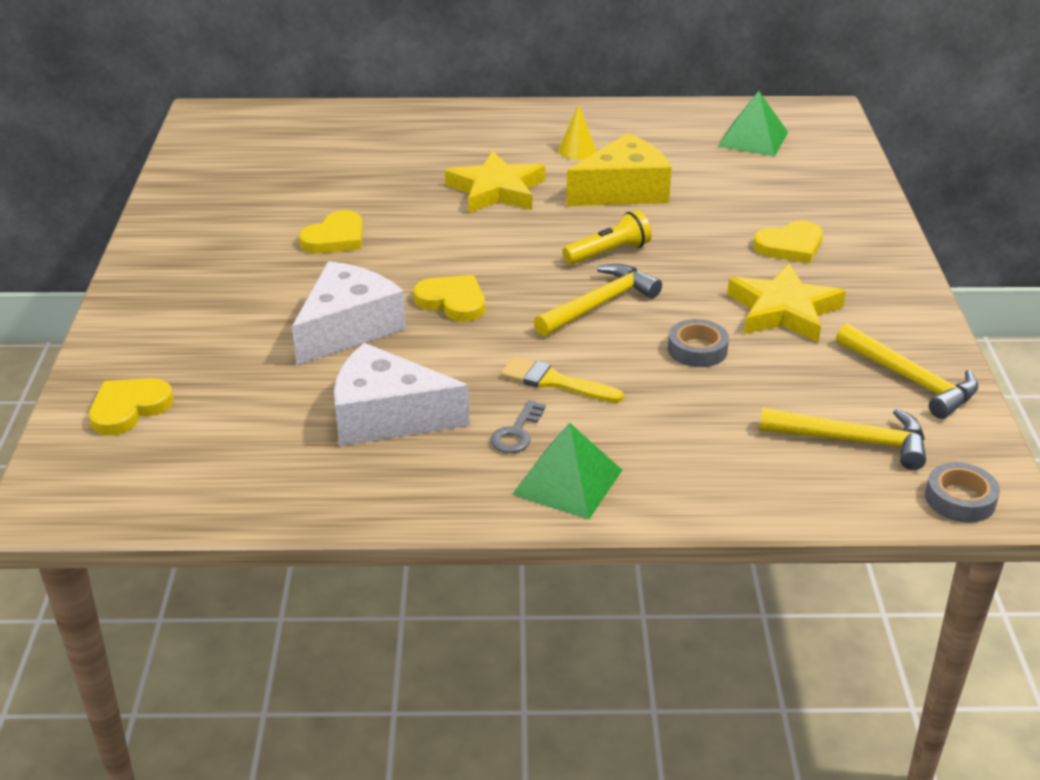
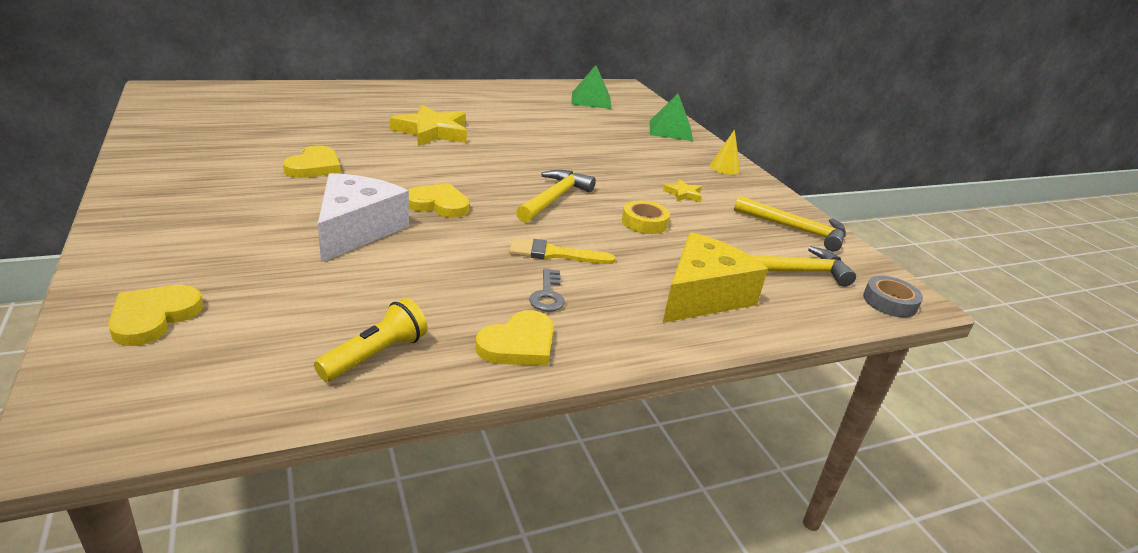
camera: 25 degrees left, 5 degrees down
(387, 416) = (427, 295): white cheese -> none
(567, 482) = (613, 328): green pyramid -> green pyramid (670, 130)
(577, 150) = (477, 108): yellow cone -> yellow cone (725, 168)
(608, 253) = (539, 166): yellow flashlight -> yellow flashlight (376, 355)
(623, 191) = (525, 130): yellow cheese -> yellow cheese (702, 295)
(697, 350) = (644, 222): grey tape -> yellow tape
(783, 310) = (683, 194): yellow star -> yellow star, size x0.47
(790, 246) = (658, 157): yellow heart -> yellow heart (519, 344)

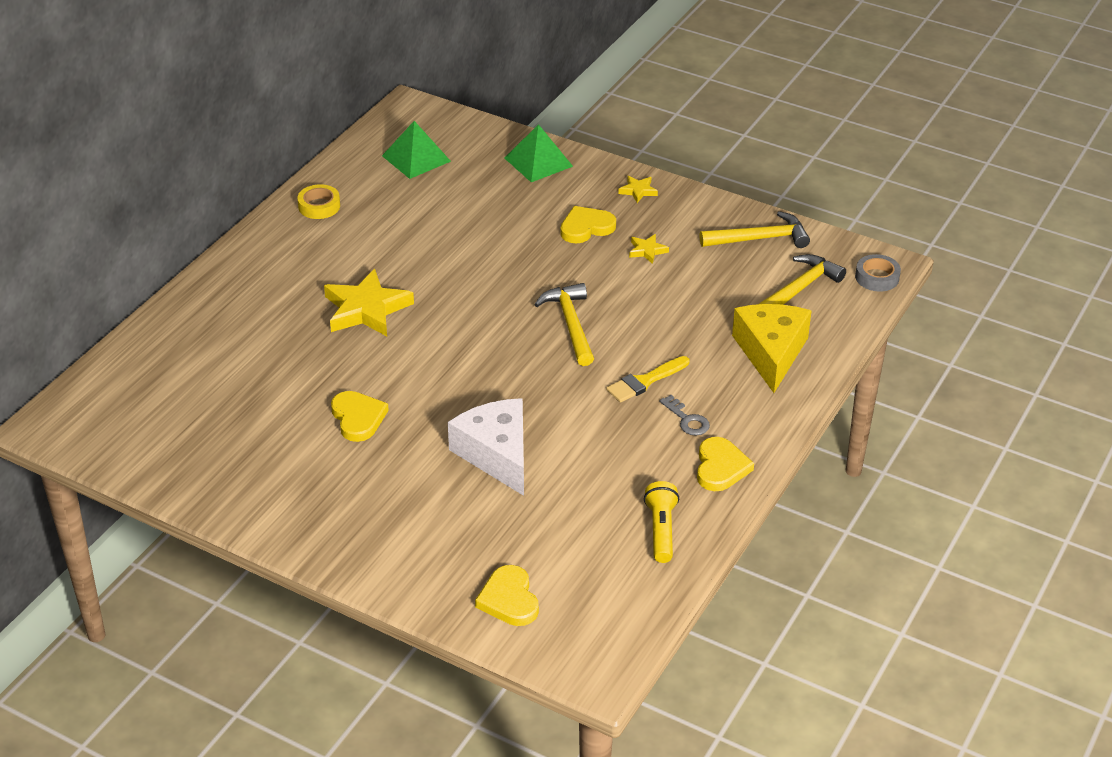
camera: 35 degrees left, 10 degrees up
(438, 204) = (506, 390): yellow heart -> yellow heart (586, 227)
(644, 222) = (660, 306): yellow tape -> yellow tape (319, 206)
(725, 168) = (638, 191): yellow cone -> yellow star

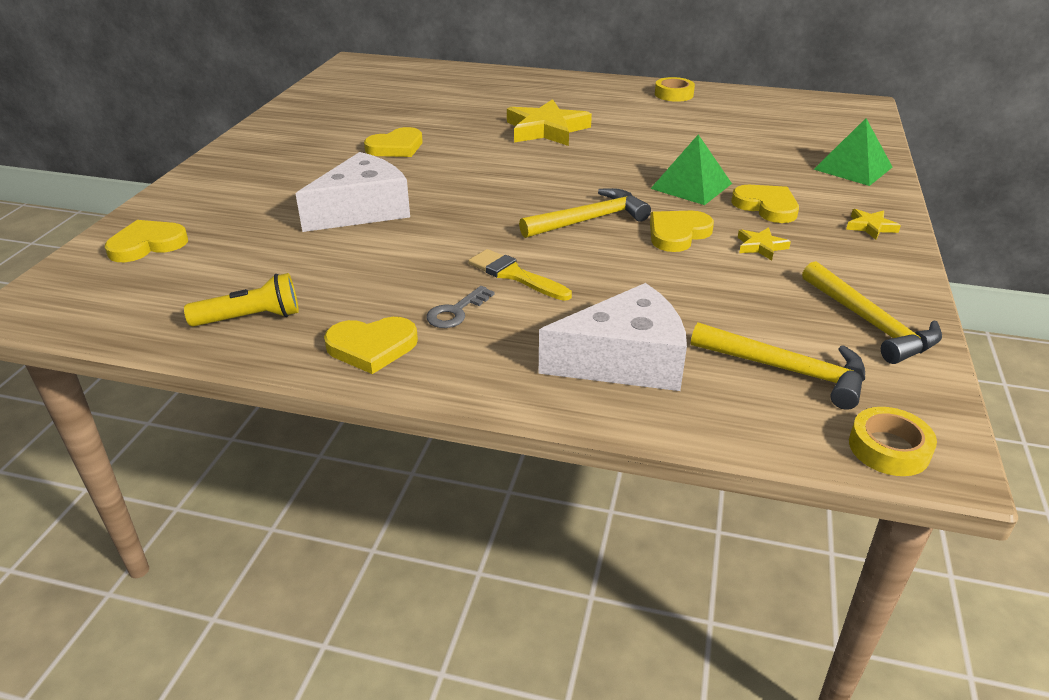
camera: 75 degrees right, 5 degrees down
(416, 158) = (786, 117): green pyramid -> green pyramid (691, 186)
(612, 284) = (677, 234): none -> yellow heart
(771, 353) = (624, 361): yellow cheese -> white cheese
(877, 277) = (888, 448): grey tape -> yellow tape

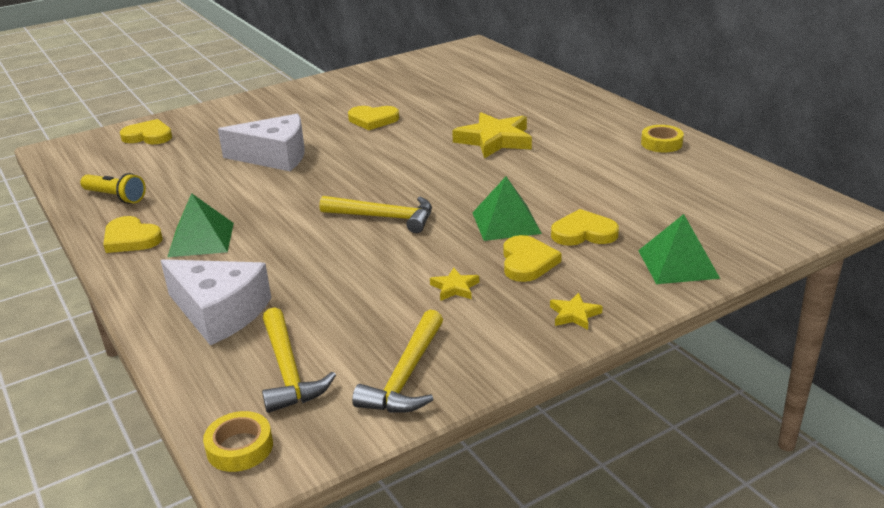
camera: 45 degrees right, 5 degrees down
(456, 311) = (201, 239): grey key -> green pyramid
(515, 275) = (270, 233): yellow brush -> none
(677, 234) = (419, 252): yellow heart -> yellow heart (583, 233)

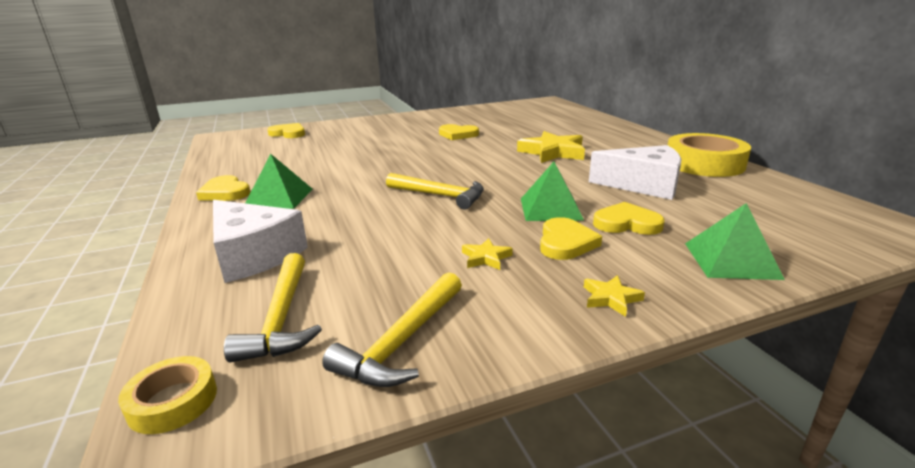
camera: 10 degrees right, 5 degrees down
(115, 197) = (236, 165): yellow flashlight -> none
(274, 156) = (371, 150): white cheese -> white cheese (643, 185)
(661, 143) = (704, 164): yellow tape -> yellow tape, size x2.02

